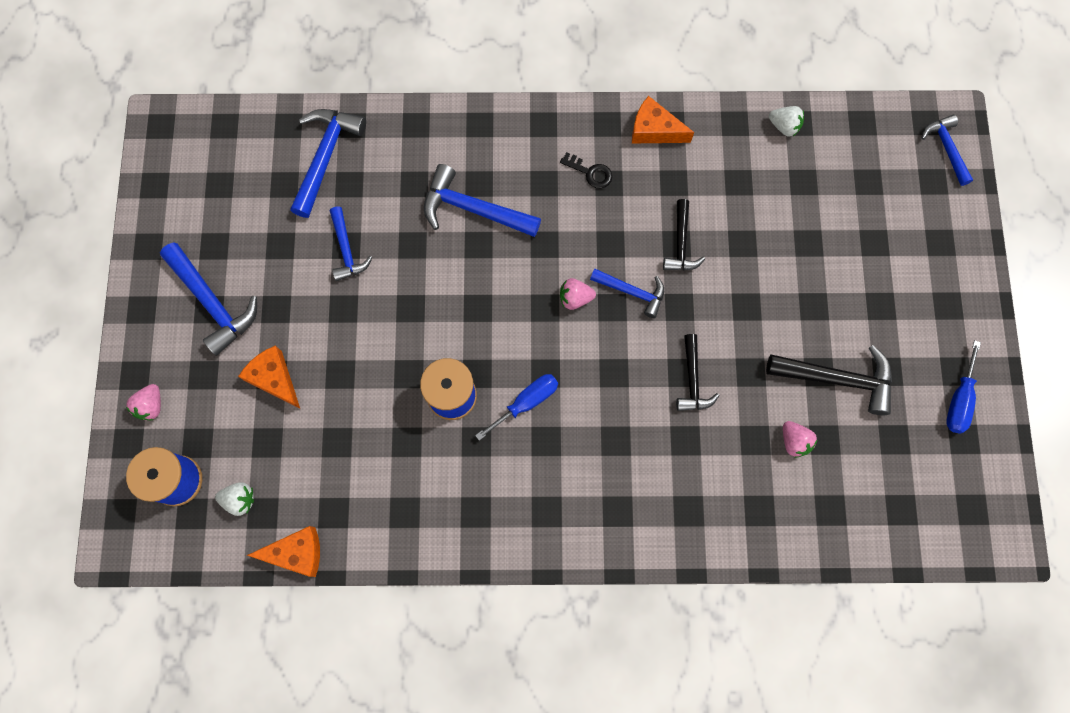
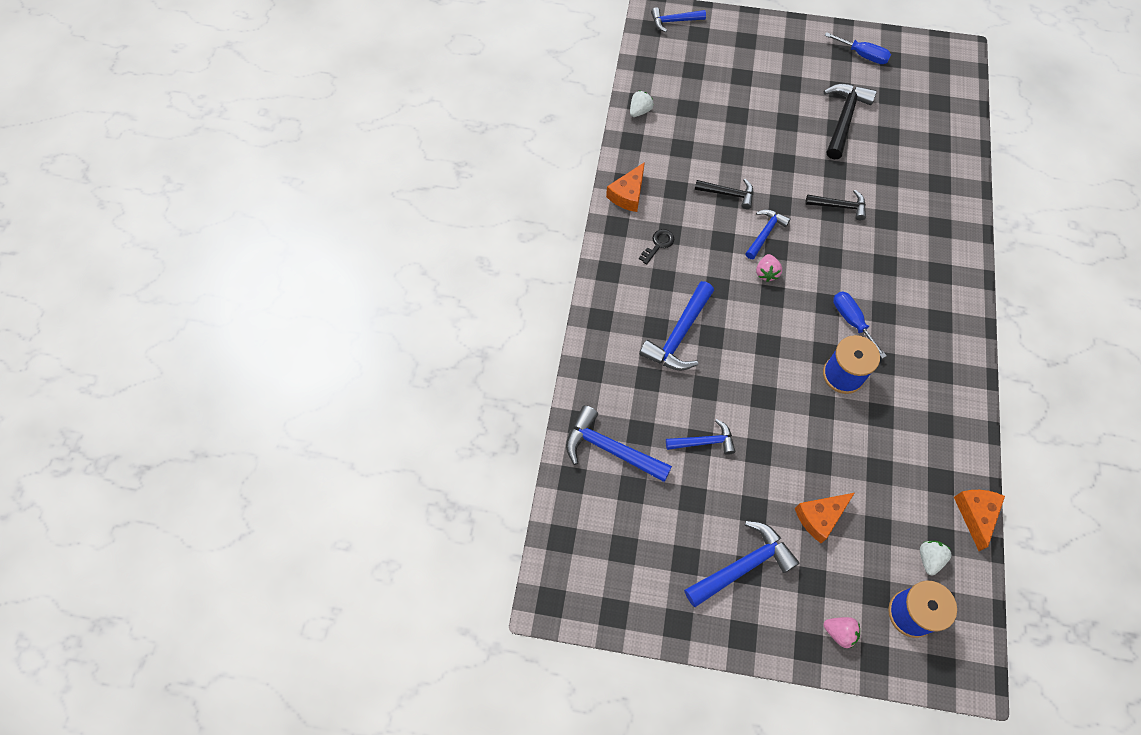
camera: 80 degrees left, 10 degrees down
(794, 441) = (889, 153): pink strawberry -> none

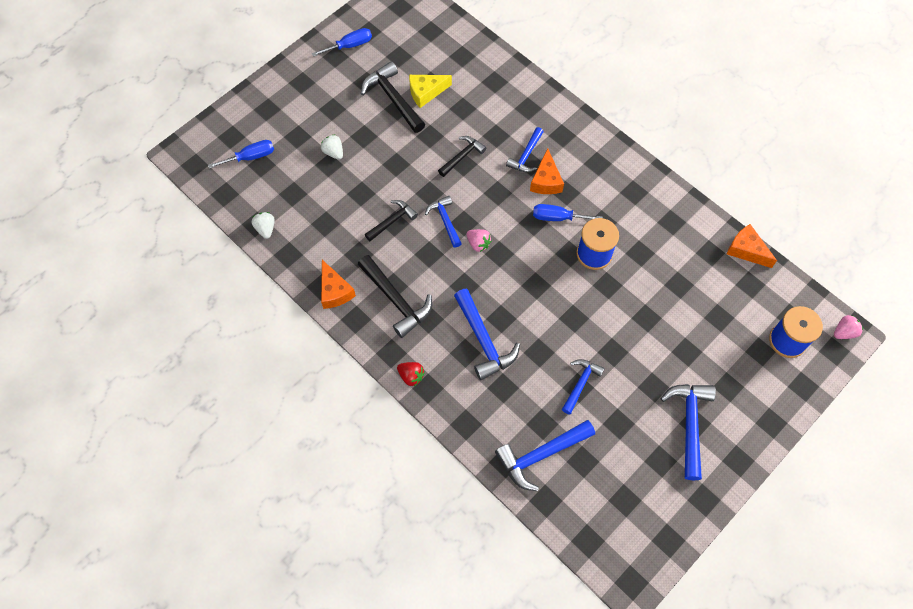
camera: 55 degrees left, 0 degrees up
(600, 299) = (411, 376): none -> red strawberry
(658, 244) = (396, 300): black key -> black hammer
(674, 21) = (203, 145): blue hammer -> blue hammer (526, 156)
(693, 58) = (250, 157): none -> blue screwdriver
(820, 517) = (687, 347): orange cheese -> orange cheese (546, 180)
(839, 632) = (773, 395): pink strawberry -> pink strawberry (844, 332)
(874, 139) = (426, 92): none -> yellow cheese
(929, 558) = (758, 301): white strawberry -> white strawberry (333, 152)

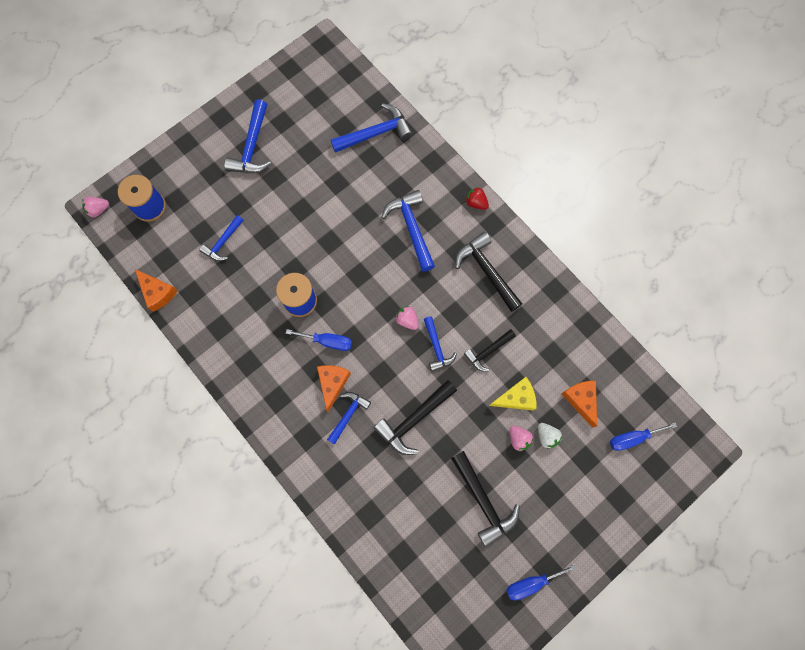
camera: 175 degrees left, 10 degrees up
(265, 229) = (610, 353): white strawberry -> none
(334, 291) = (542, 284): orange cheese -> orange cheese (581, 400)
(360, 148) = (518, 439): none -> pink strawberry
(426, 92) = (446, 506): yellow cheese -> yellow cheese (516, 398)
(462, 156) = (414, 420): black hammer -> black hammer, size x1.60
(580, 383) = (334, 185): blue hammer -> blue hammer (223, 242)

